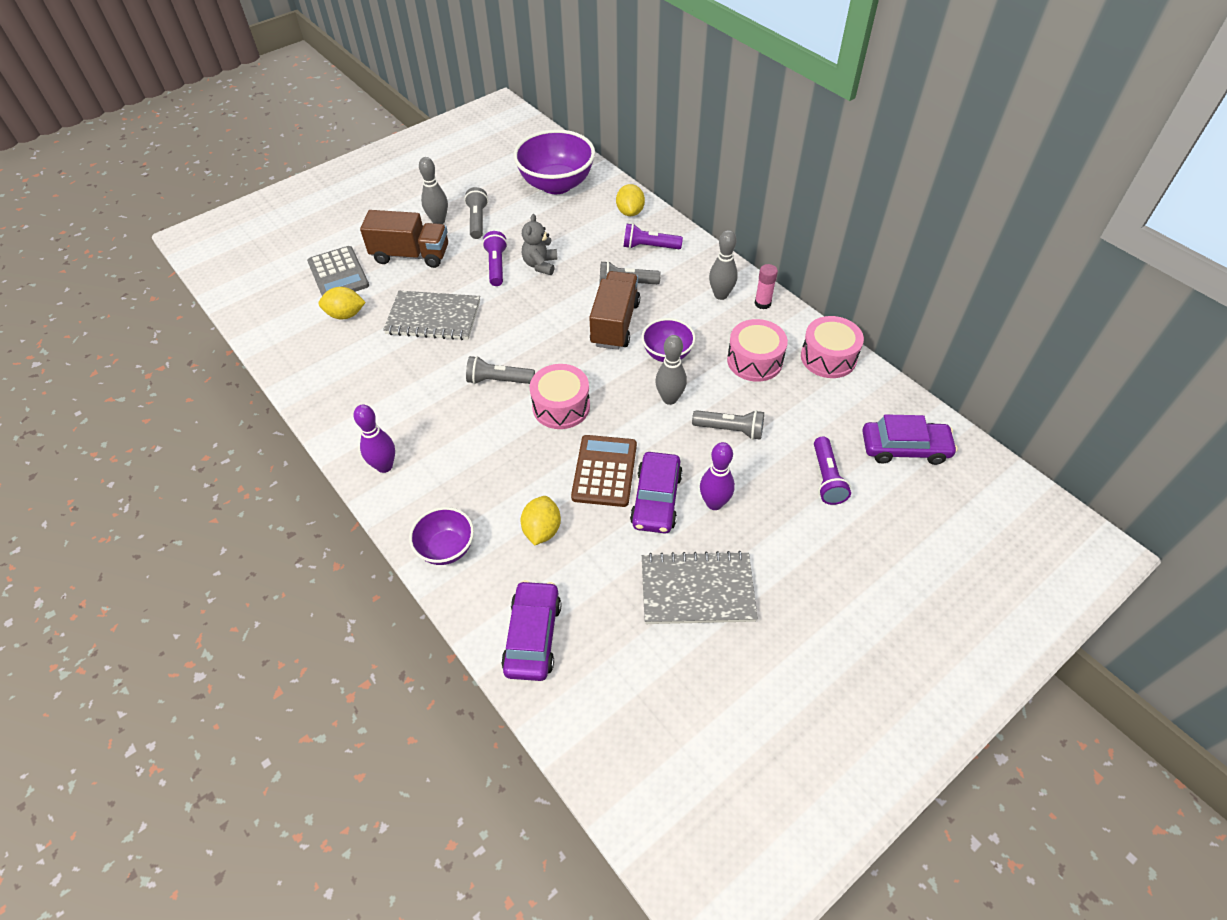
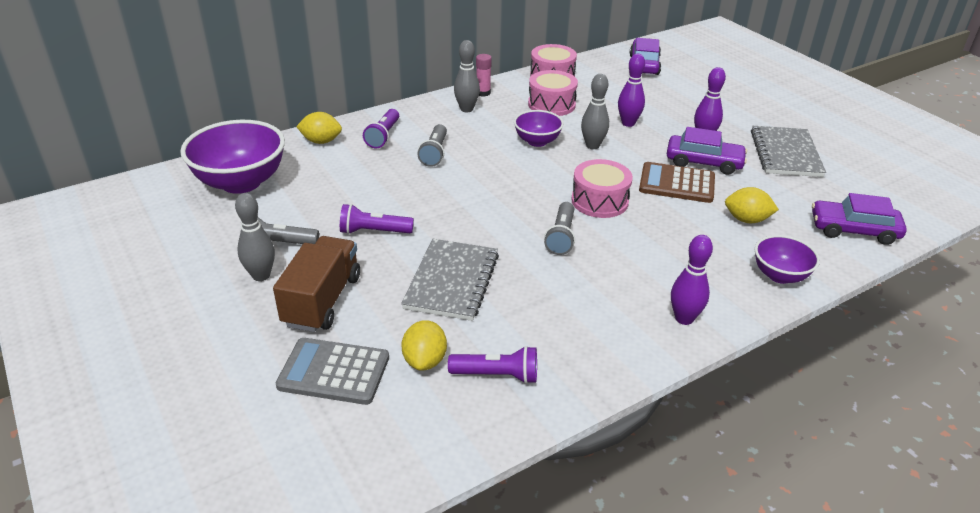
camera: 85 degrees left, 15 degrees down
(338, 274) = (334, 372): grey calculator -> grey calculator turned 150 degrees counterclockwise
(540, 265) = (385, 201): grey teddy bear -> none
(615, 324) = (491, 164): brown truck -> none
(730, 430) = (628, 123): grey flashlight -> purple bowling pin
(826, 478) = (674, 94): purple flashlight -> purple flashlight (497, 375)

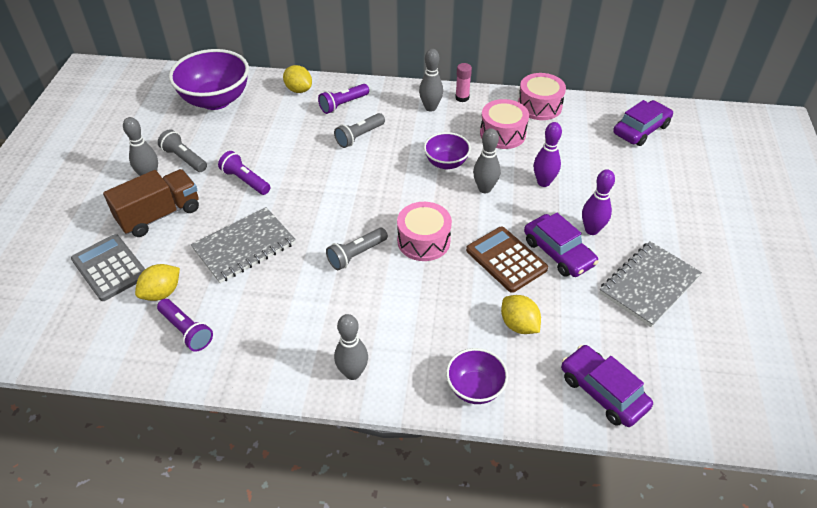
camera: 40 degrees right, 10 degrees up
(684, 318) = (352, 373): purple bowling pin -> grey bowling pin

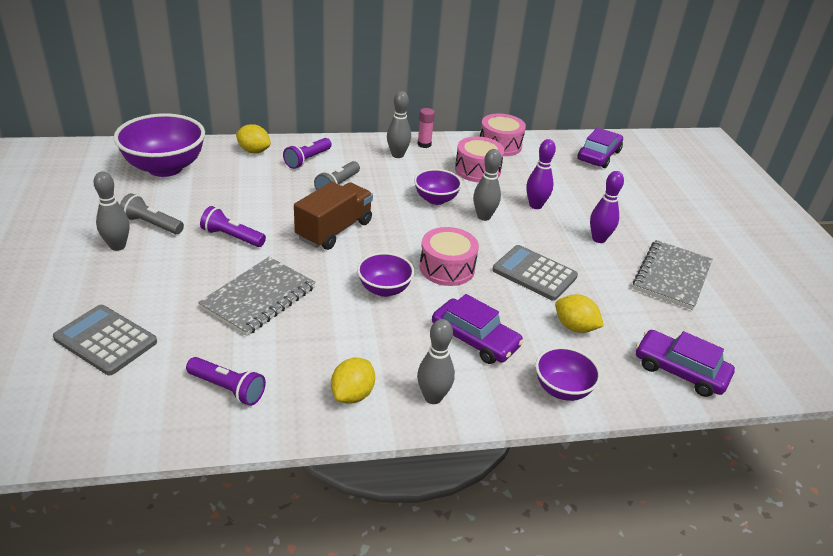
camera: 20 degrees left, 10 degrees down
(160, 215) = (145, 280): brown truck -> brown truck (334, 230)
(162, 293) = (181, 356): yellow lemon -> yellow lemon (352, 394)
(356, 255) = (384, 289): grey flashlight -> purple bowl
(506, 260) = (534, 273): brown calculator -> grey calculator
(558, 253) = (579, 261): purple car -> purple car (475, 339)

